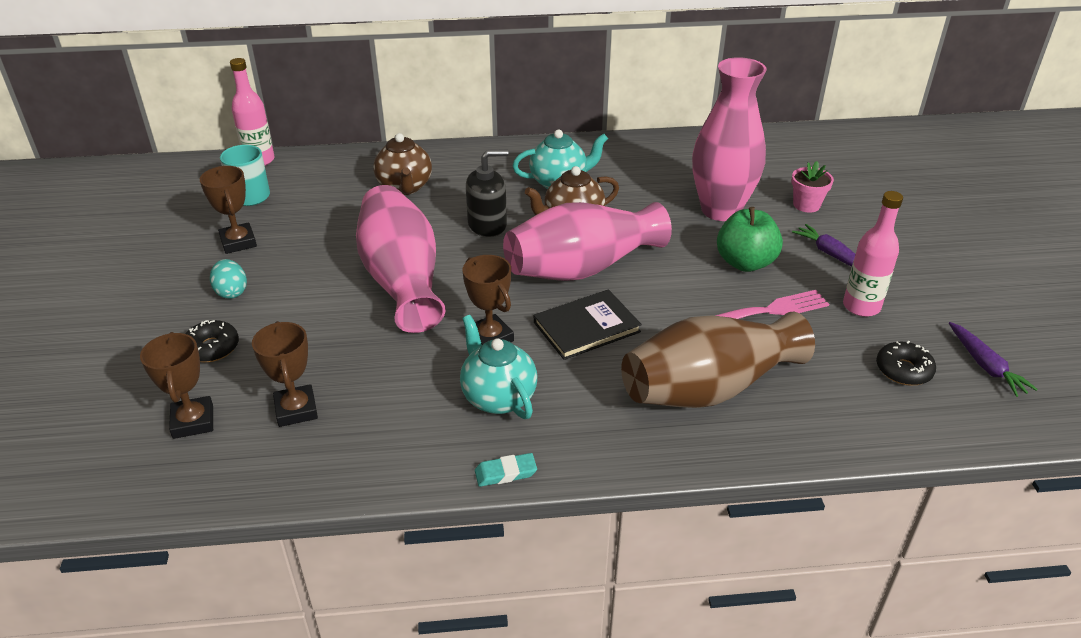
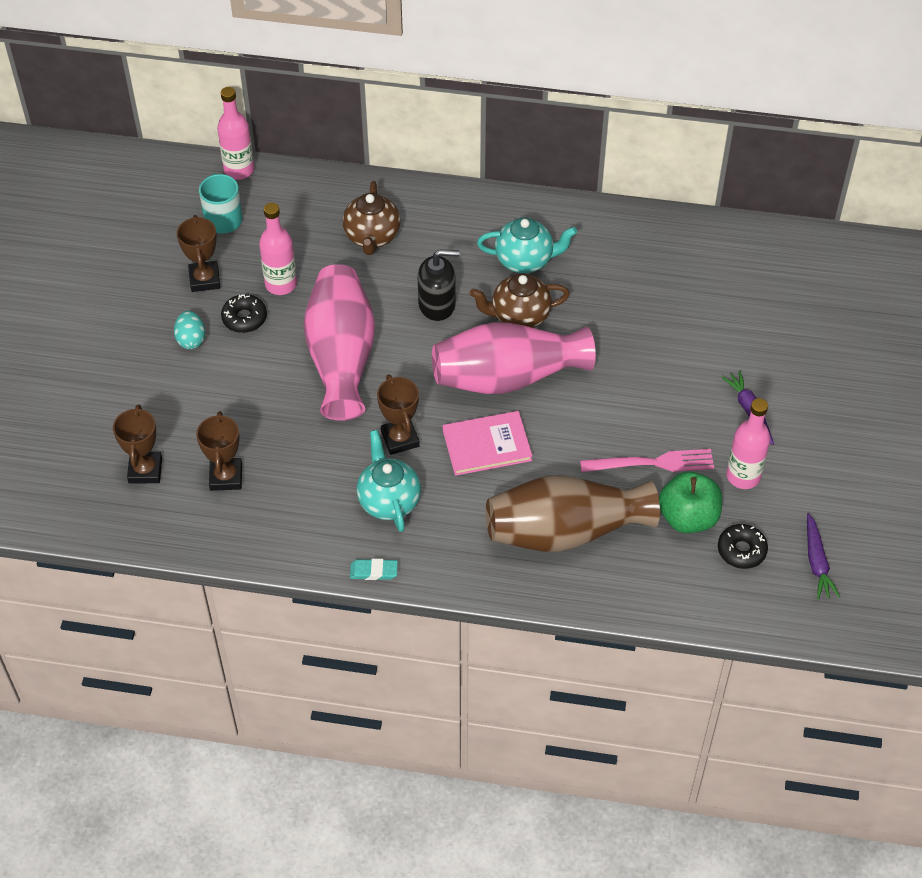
camera: 15 degrees right, 15 degrees up
(212, 348) = (168, 399): black donut -> black donut (244, 318)
(321, 234) = (281, 284): none -> pink bottle
(586, 327) = (487, 445): black book -> pink book
(720, 210) = (669, 331): pink vase -> none
(745, 263) = (661, 402): green apple -> green apple (688, 517)
(806, 205) = (759, 342): pink flower pot -> none

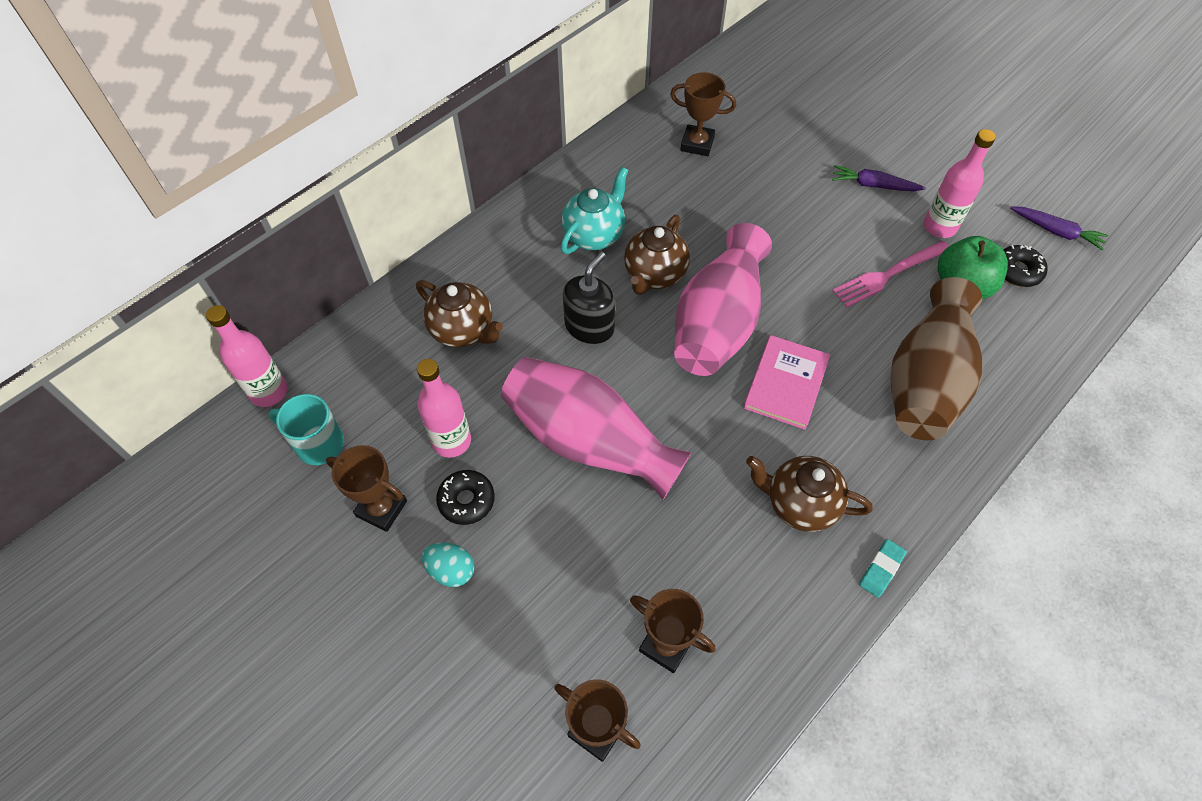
camera: 55 degrees left, 5 degrees up
(388, 501) = (800, 504): turquoise teapot -> brown teapot
(400, 439) = (729, 450): brown trophy -> brown trophy (697, 144)
(653, 463) = (887, 275): pink fork -> pink fork turned 150 degrees counterclockwise

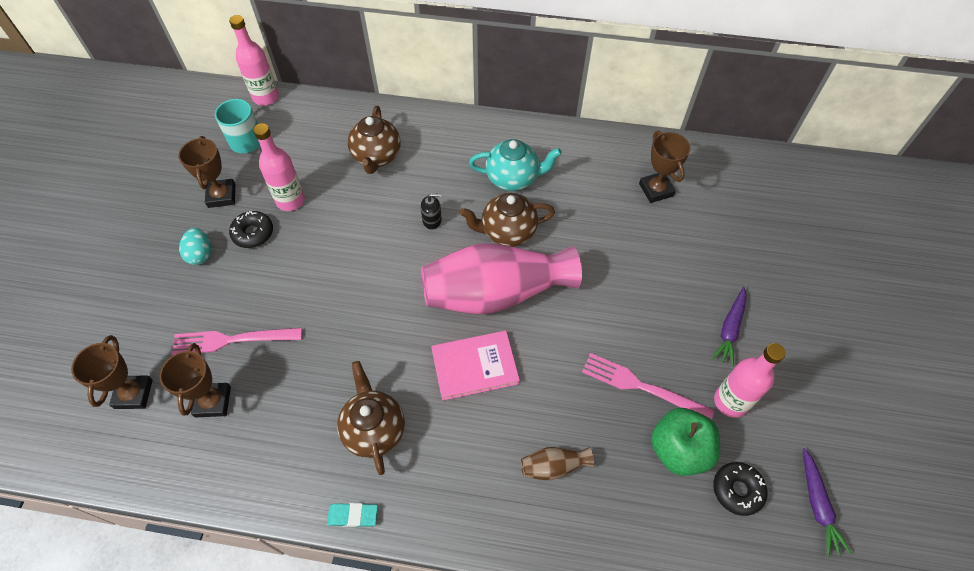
camera: 55 degrees right, 0 degrees up
(589, 327) = (432, 220): black soap dispenser -> black soap dispenser, size x0.57
(589, 441) = (339, 272): pink vase -> none
(598, 590) = (231, 340): none -> pink fork
(873, 185) = (730, 329): purple carrot -> purple carrot turned 135 degrees counterclockwise
(925, 381) = (553, 466): brown vase -> brown vase, size x0.41

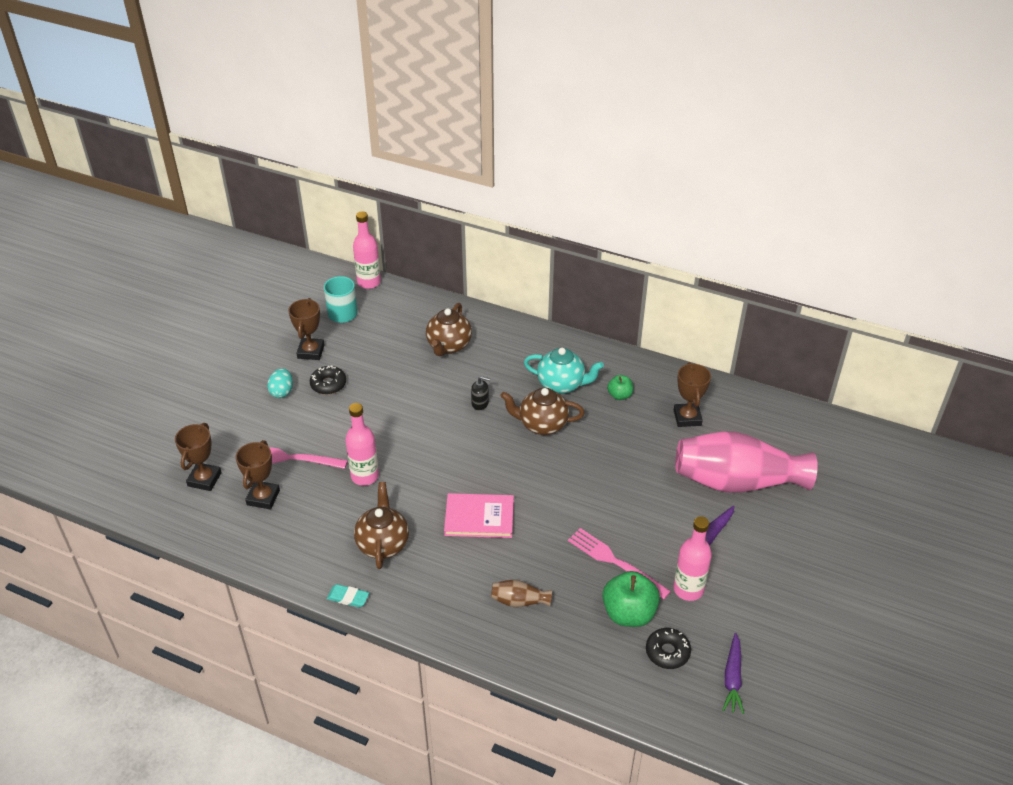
camera: 15 degrees right, 15 degrees down
(290, 200) = (366, 366): pink bottle -> pink bottle (365, 476)
(496, 293) = (515, 469): pink vase -> pink vase (737, 482)
(578, 178) = (619, 395): none -> green apple

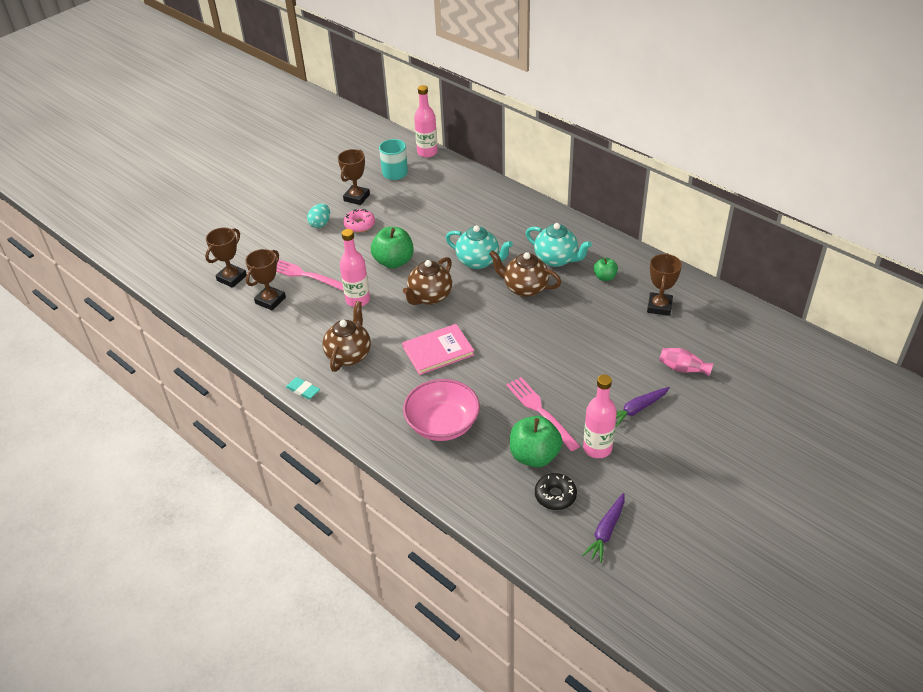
camera: 20 degrees right, 0 degrees up
(328, 384) = (359, 225): black donut -> pink donut
(386, 422) = (394, 262): none -> green apple
(449, 346) = (472, 212): brown teapot -> brown teapot (429, 297)
(479, 517) = (438, 351): pink book -> pink book turned 45 degrees counterclockwise
(480, 403) = (478, 261): black soap dispenser -> turquoise teapot
(519, 601) = (442, 424): brown vase -> pink bowl
(737, 482) = (682, 369): pink vase -> pink vase, size x0.41

